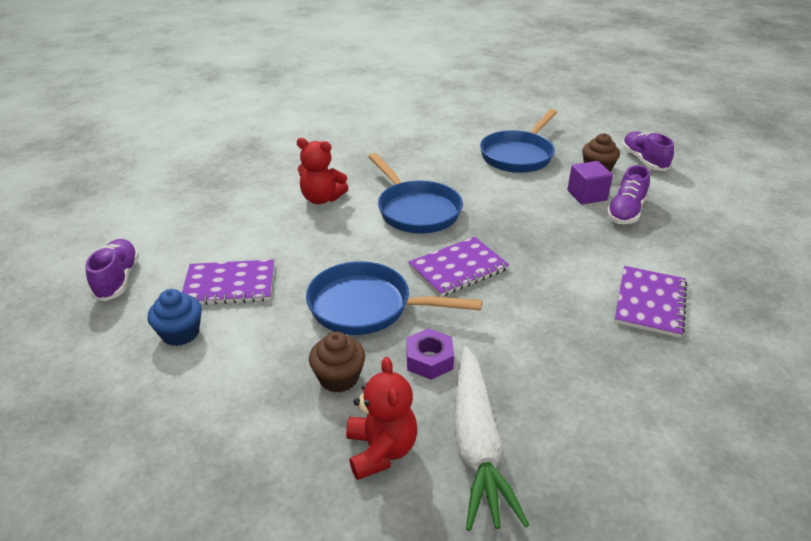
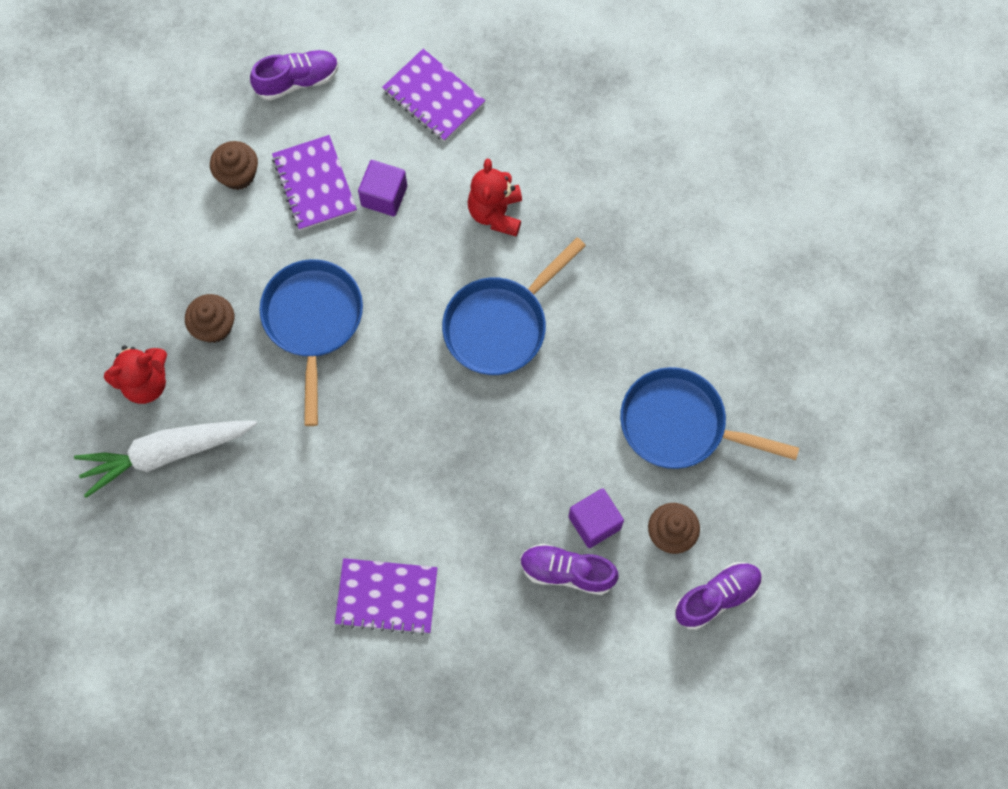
camera: 75 degrees right, 35 degrees up
(180, 333) = (238, 174): blue cupcake -> brown cupcake
(269, 248) = (384, 196): none -> purple cube
(429, 360) = (253, 396): purple nut -> none
(458, 268) = (397, 395): purple notebook -> purple notebook (433, 97)

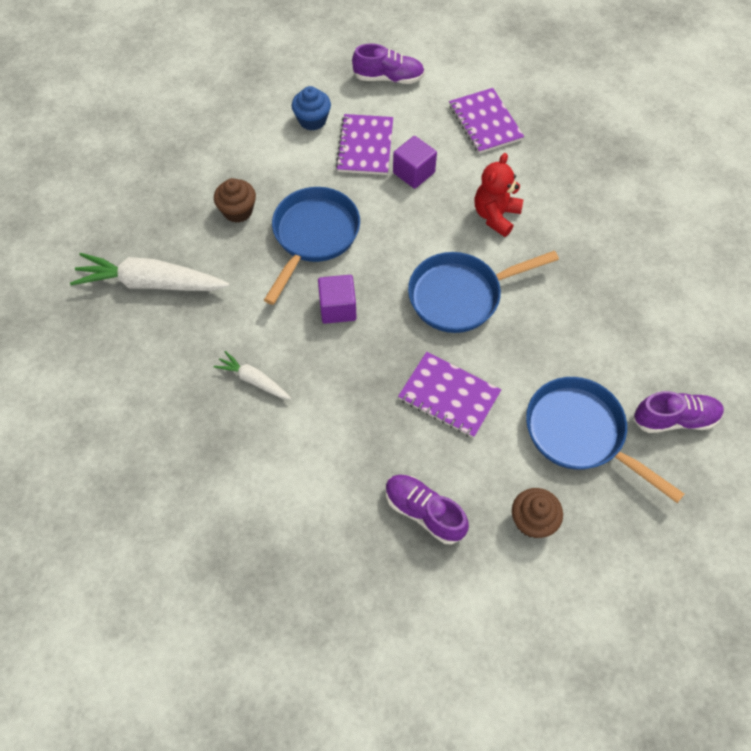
camera: 25 degrees right, 10 degrees down
(145, 382) = (165, 228): red teddy bear -> none
(238, 174) = (312, 120): brown cupcake -> blue cupcake
(334, 513) = (254, 380): none -> white carrot
(386, 597) = (260, 464): purple notebook -> purple notebook (449, 396)
(594, 522) = (467, 481): purple cube -> purple cube (338, 308)
(717, 597) = (551, 596): purple shoe -> purple shoe (674, 419)

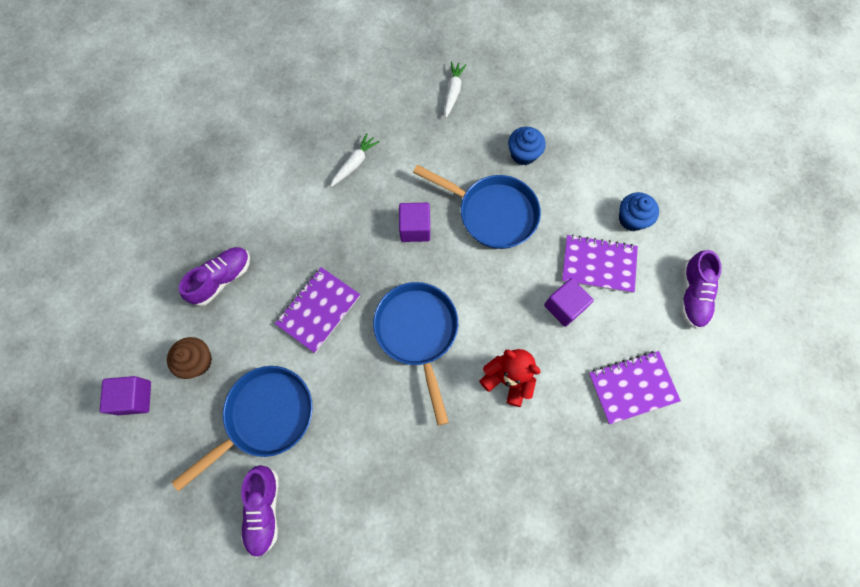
camera: 95 degrees right, 10 degrees up
(151, 283) = (453, 92): white carrot -> white carrot, size x0.52
(238, 211) = (523, 154): brown cupcake -> blue cupcake
(590, 587) = (134, 397): none -> purple cube

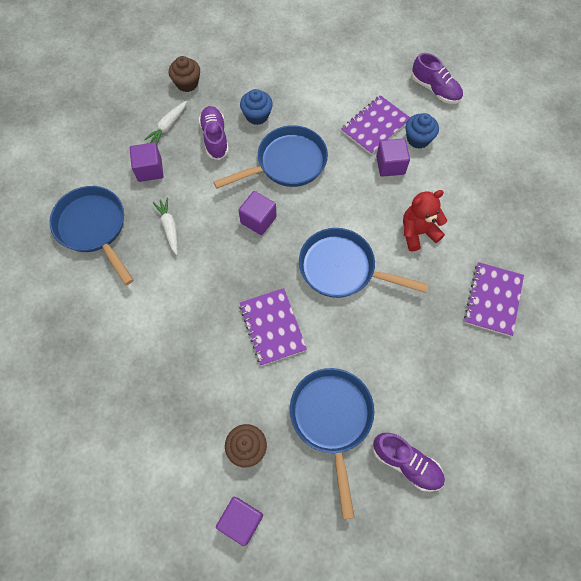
camera: 55 degrees left, 5 degrees down
(222, 279) = (188, 386): purple shoe -> purple shoe (215, 138)
(313, 108) = (94, 228): none -> blue pan
(398, 109) = (149, 170): none -> purple cube
(453, 92) = (168, 126): white carrot -> white carrot turned 105 degrees counterclockwise
(510, 75) = (187, 83): none -> brown cupcake
(632, 219) = (357, 86): blue cupcake -> blue cupcake (418, 139)
(632, 387) = (473, 163): purple notebook -> purple notebook (493, 299)

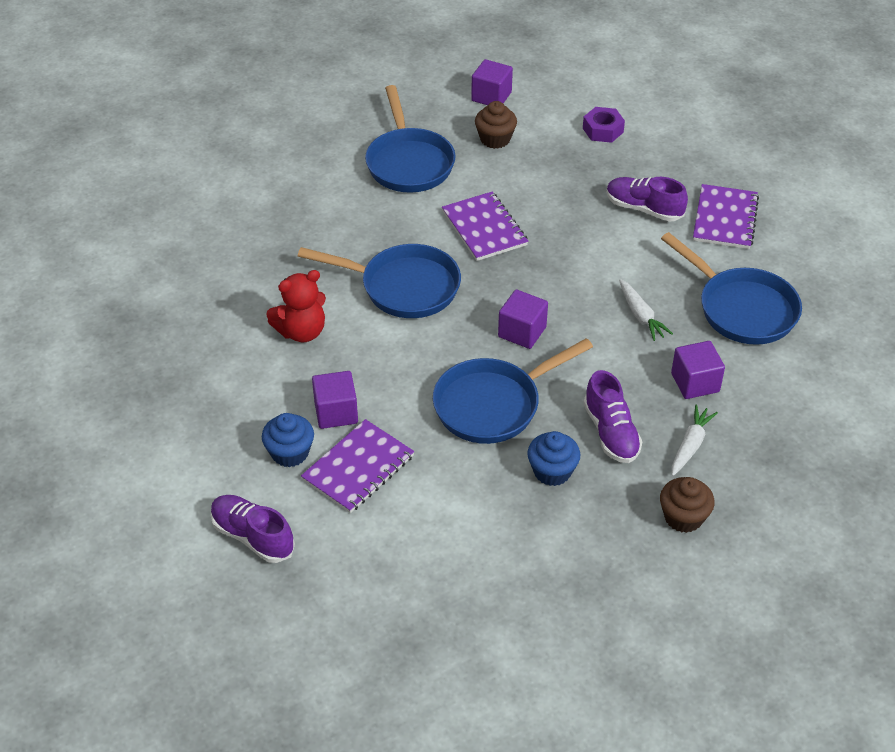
camera: 175 degrees right, 20 degrees down
(140, 452) = (603, 130): none -> purple nut
(406, 463) = (331, 138): purple shoe -> purple shoe (643, 209)
(493, 299) = (214, 269): purple notebook -> purple notebook (725, 219)

